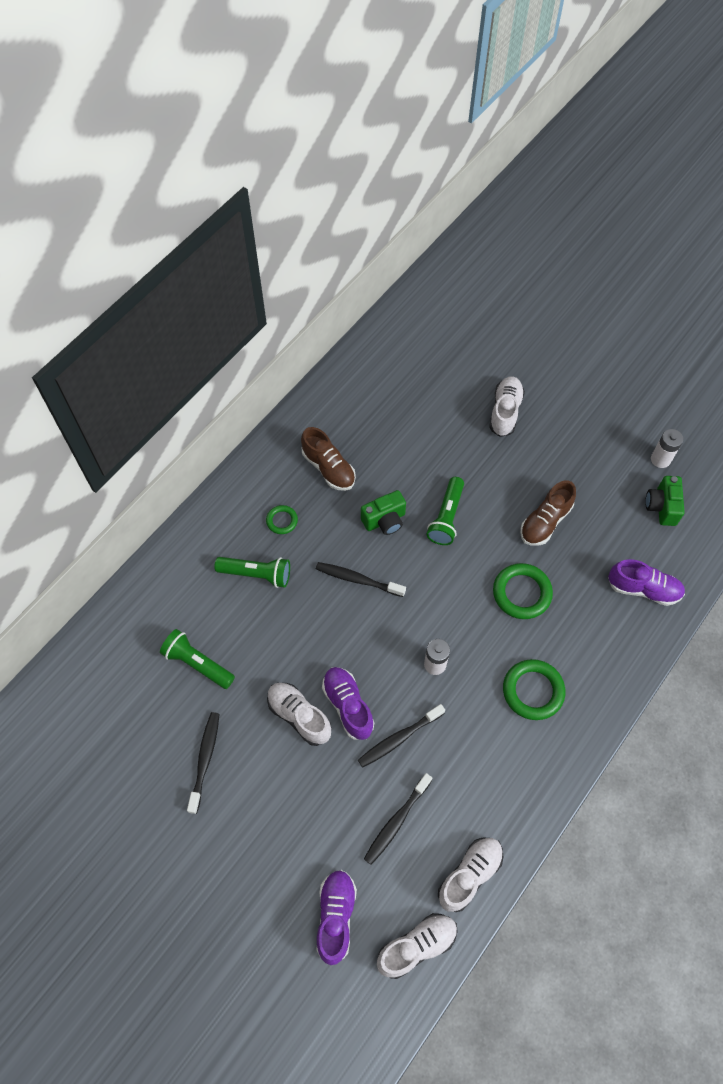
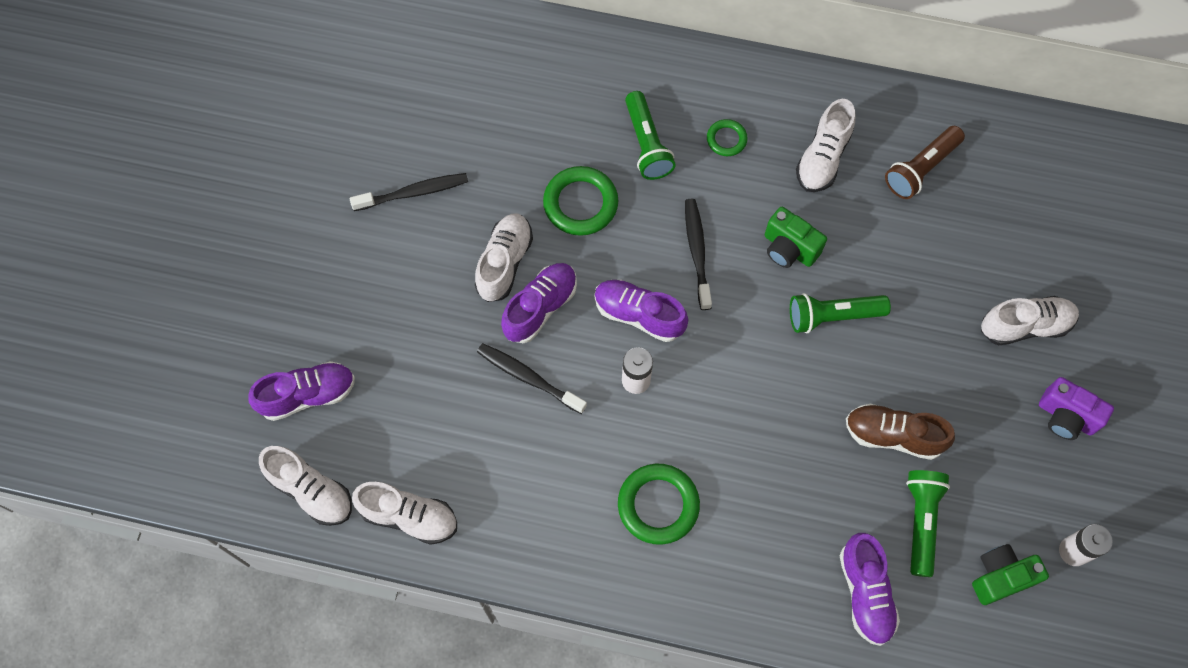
camera: 65 degrees right, 5 degrees up
(197, 663) = (514, 135): green flashlight -> green flashlight (921, 522)
(328, 468) = (823, 158): brown shoe -> white shoe
(368, 415) = (921, 169): none -> brown flashlight
(386, 640) = (639, 315): none -> purple shoe
(396, 821) = (434, 414): black toothbrush -> none
(521, 593) = (779, 444): green ring -> green ring (580, 203)
(574, 420) = (1066, 417): none -> purple camera

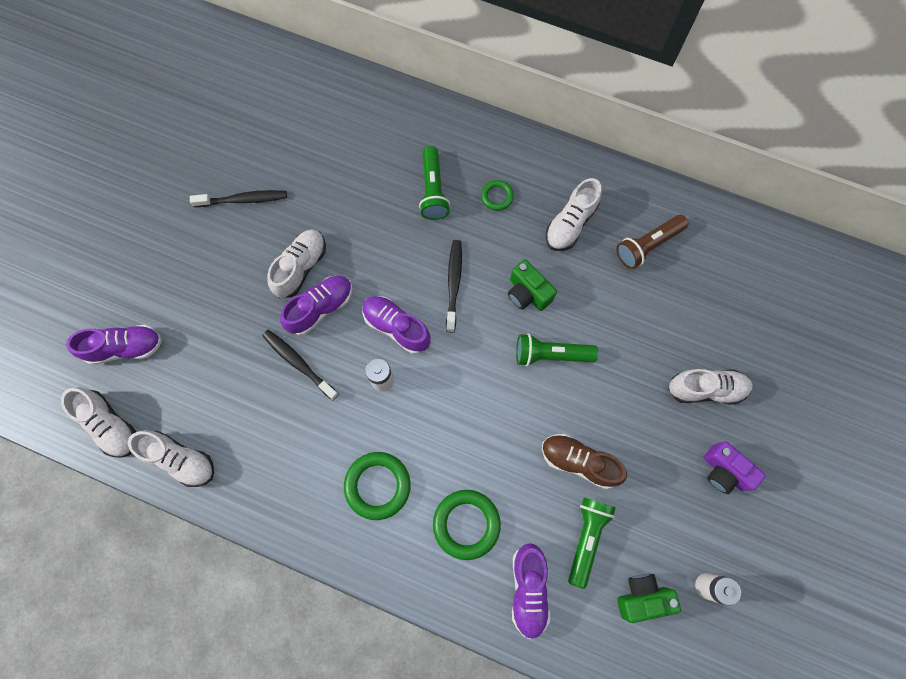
camera: 10 degrees right, 5 degrees up
(580, 203) = (370, 229): green ring -> green ring (466, 524)

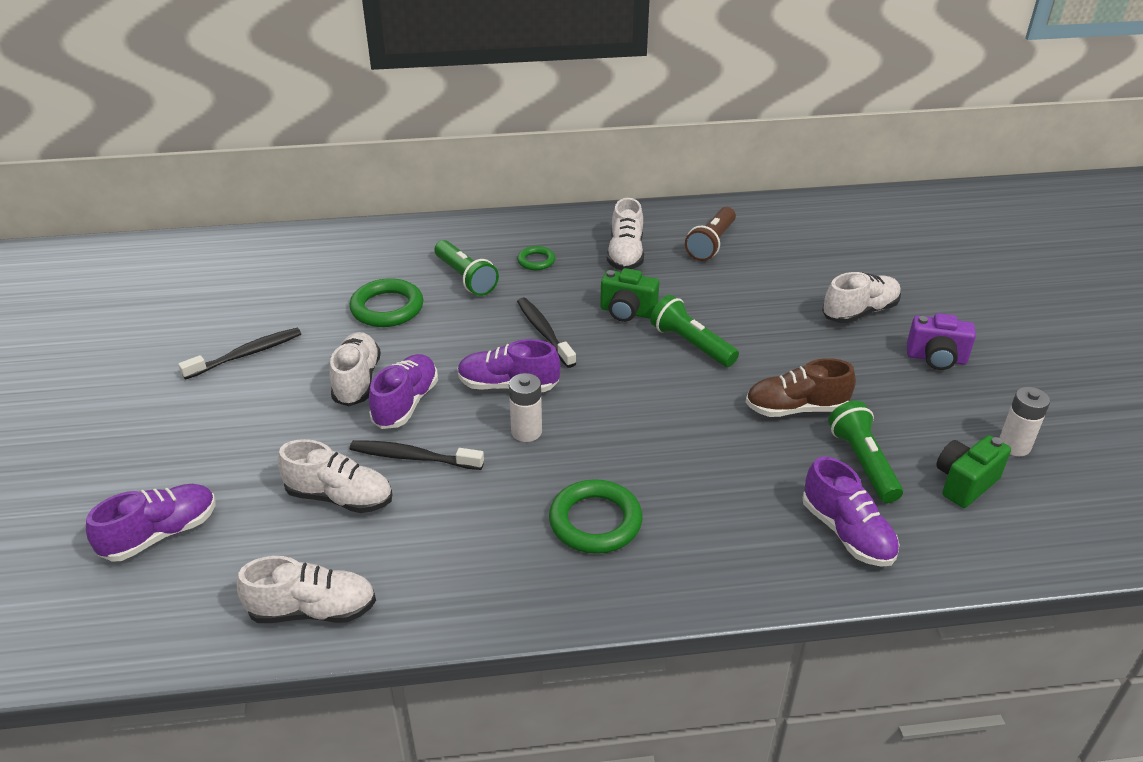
camera: 30 degrees left, 35 degrees down
(110, 425) = (182, 620): white shoe -> white shoe (340, 497)
(466, 524) = (727, 509): green ring -> green ring (387, 308)
(551, 354) = (691, 344): green flashlight -> green flashlight turned 75 degrees clockwise

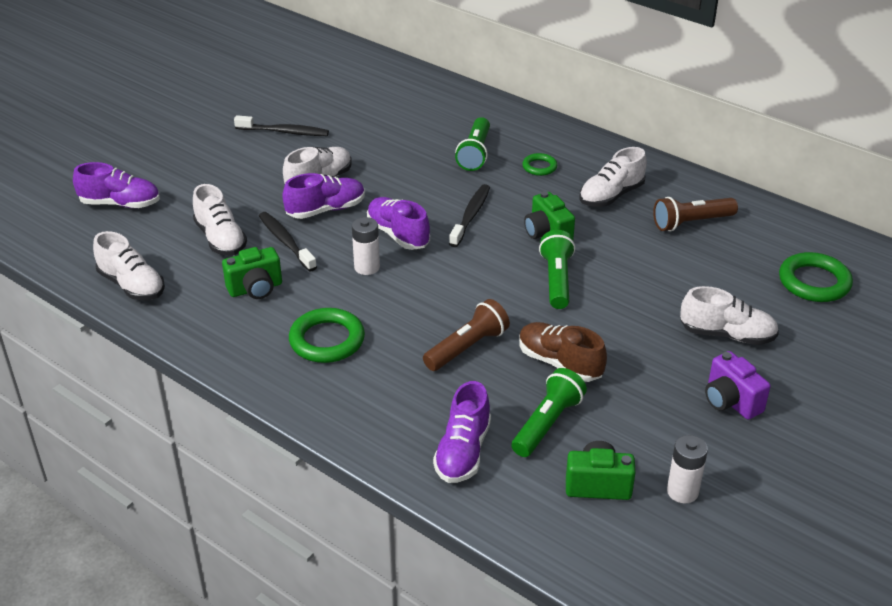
camera: 45 degrees right, 0 degrees up
(387, 308) = (399, 147): green ring -> green ring (814, 282)
(454, 521) = (255, 289): none -> green camera
(714, 444) = (467, 347): none -> brown flashlight

